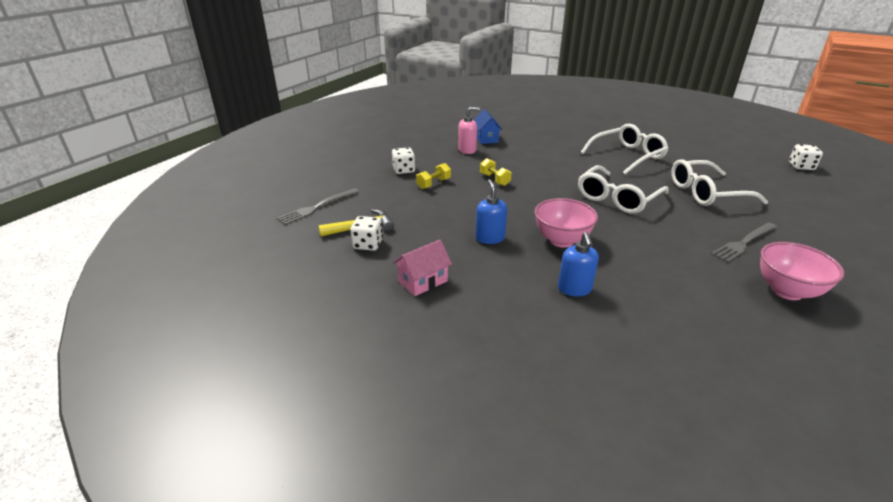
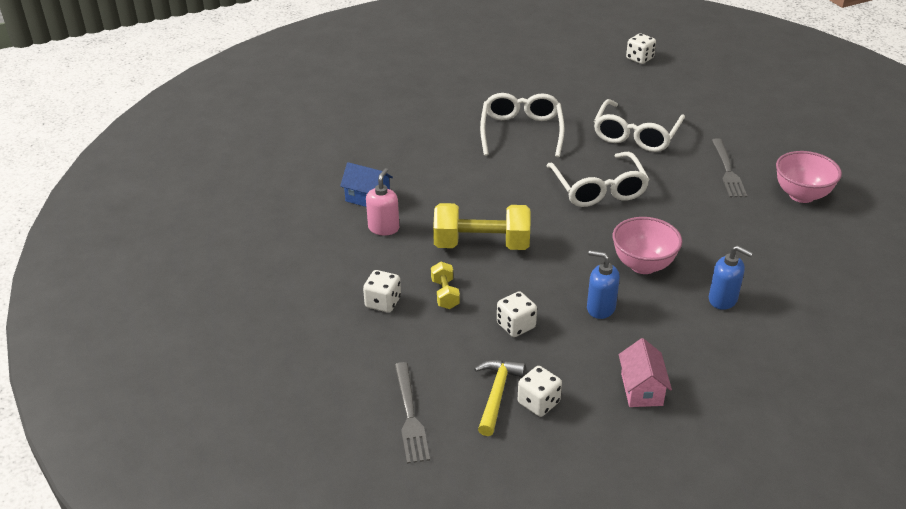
camera: 55 degrees left, 5 degrees up
(433, 214) = (516, 325): none -> white dice
(494, 179) = (481, 245): yellow dumbbell -> yellow dumbbell, size x2.04

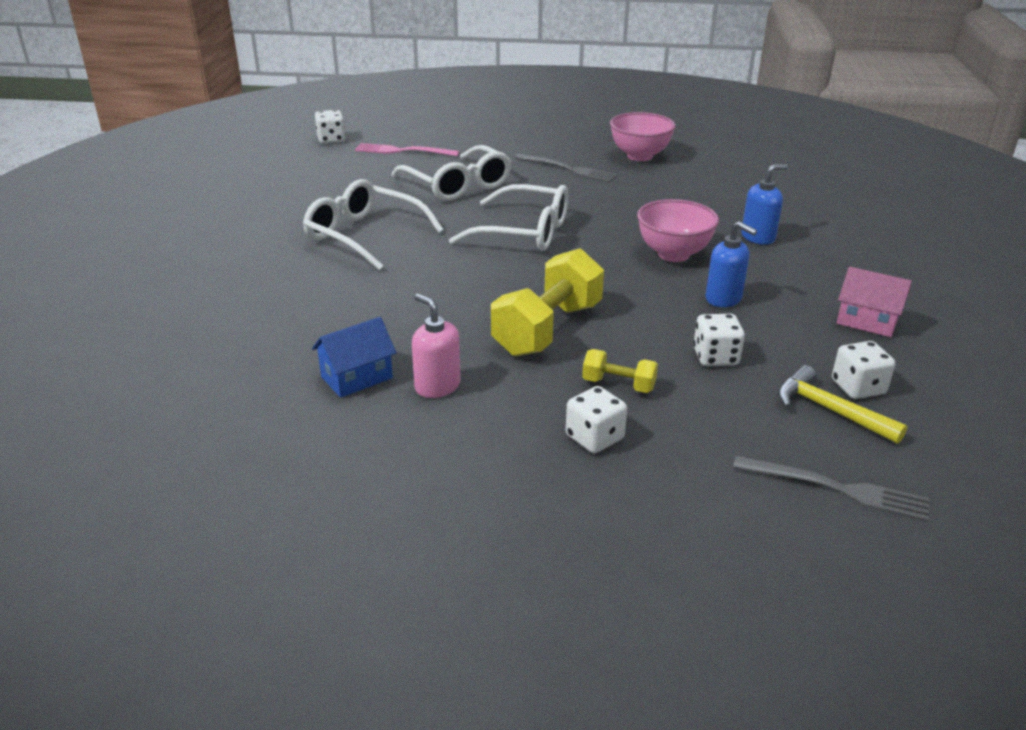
camera: 60 degrees left, 5 degrees down
(600, 308) = (723, 299): blue soap dispenser -> blue soap dispenser turned 105 degrees counterclockwise
(660, 92) = (403, 151): none -> pink fork

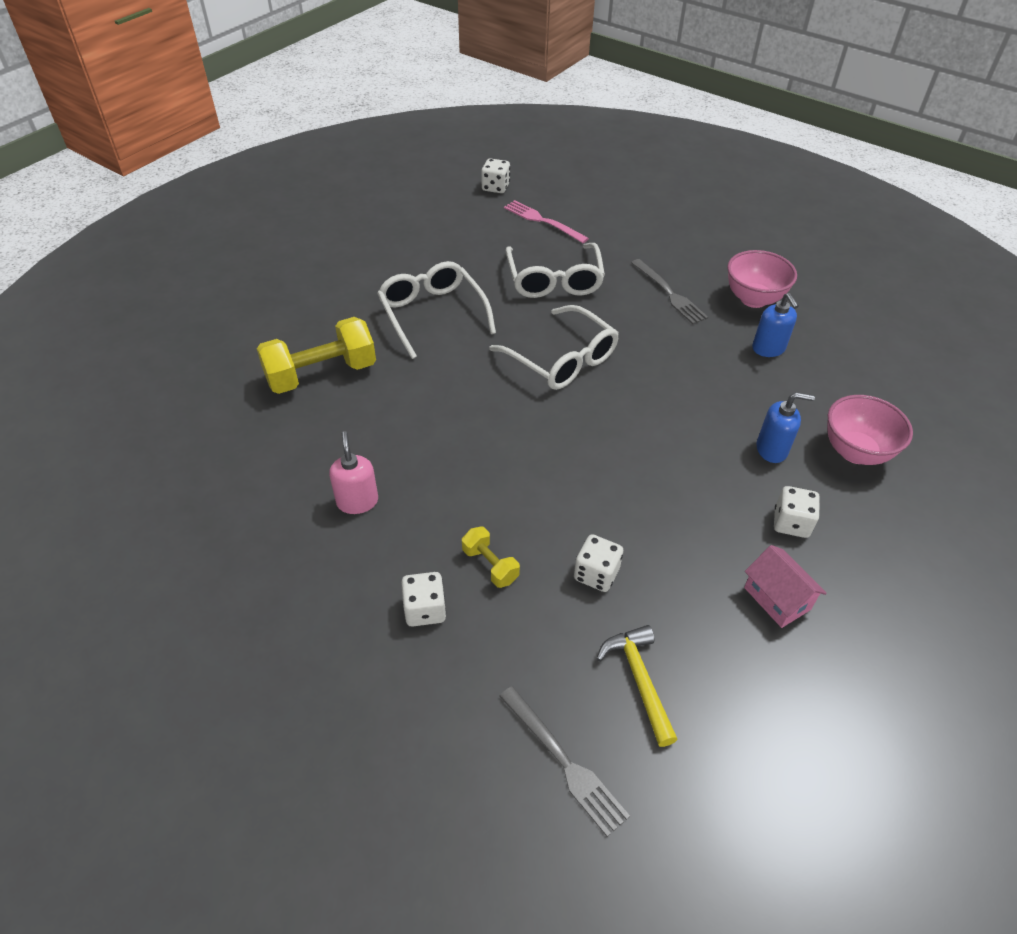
camera: 30 degrees right, 15 degrees up
(357, 377) = (310, 466): blue house -> none
(547, 329) = (487, 479): yellow dumbbell -> yellow dumbbell (321, 374)
(673, 254) = (670, 438): pink bowl -> pink bowl (855, 452)
(723, 299) = (666, 511): blue soap dispenser -> blue soap dispenser (768, 349)
(858, 387) = (690, 668): white dice -> white dice (791, 523)

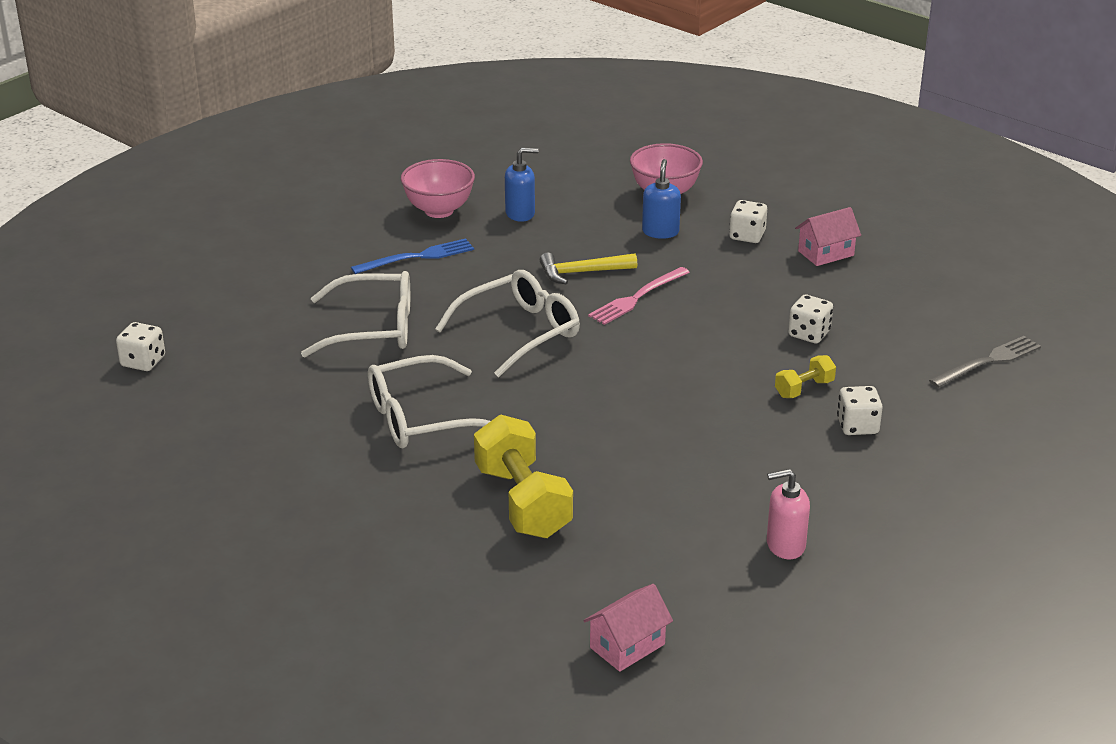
camera: 85 degrees left, 15 degrees down
(138, 438) = (627, 646): none -> pink house
(357, 501) = (728, 468): pink soap dispenser -> pink soap dispenser (785, 545)
(543, 221) = (242, 329): pink fork -> pink fork (637, 298)
(639, 680) = (911, 322): yellow hammer -> yellow hammer (582, 272)
(669, 293) = (417, 257): grey fork -> blue fork

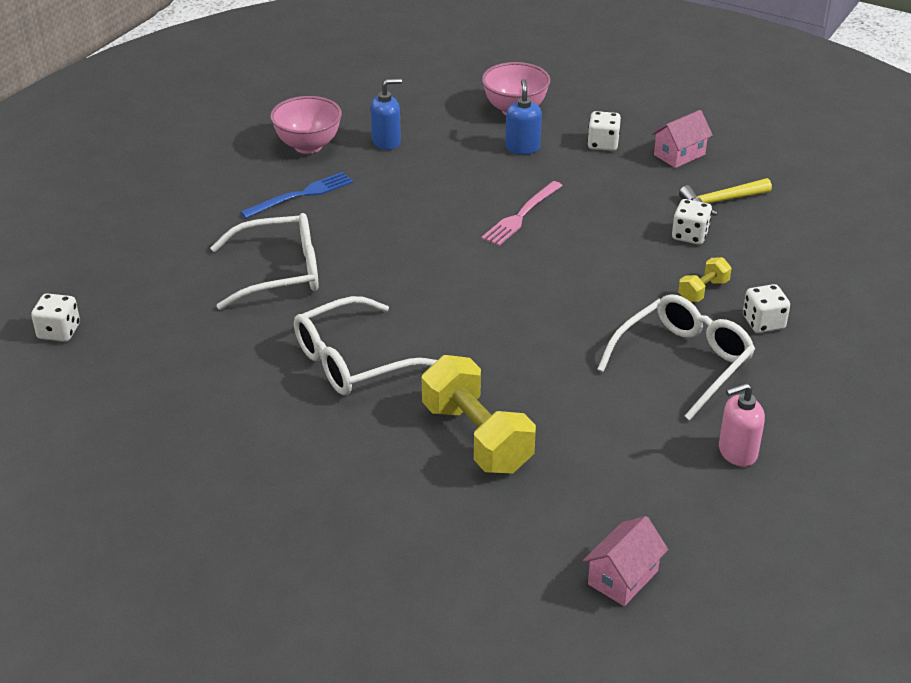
camera: 10 degrees left, 5 degrees up
(519, 332) = (421, 262): white glasses -> white glasses (682, 363)
(582, 272) = (462, 195): yellow hammer -> yellow hammer (721, 201)
(988, 362) = (858, 246): grey fork -> none

